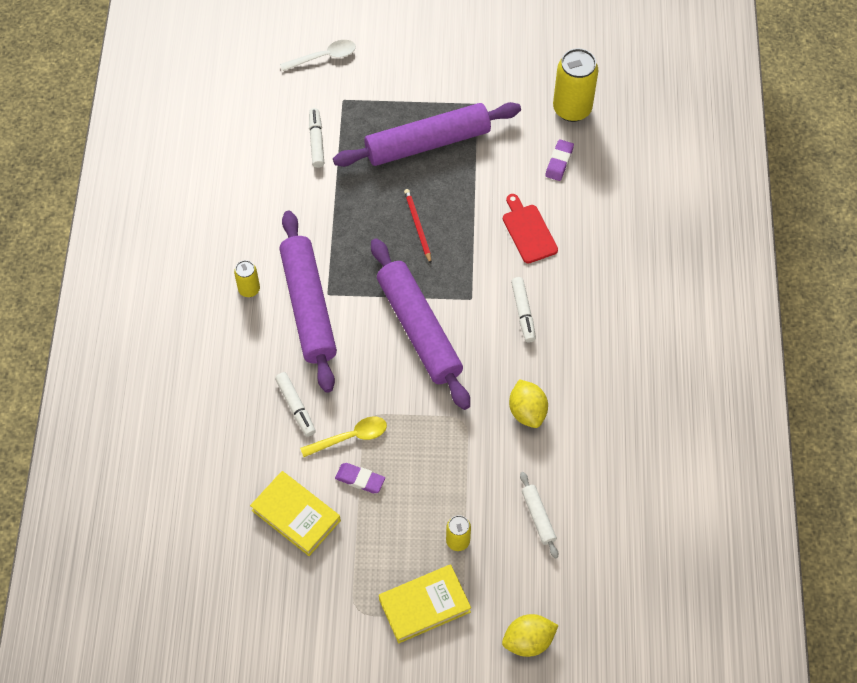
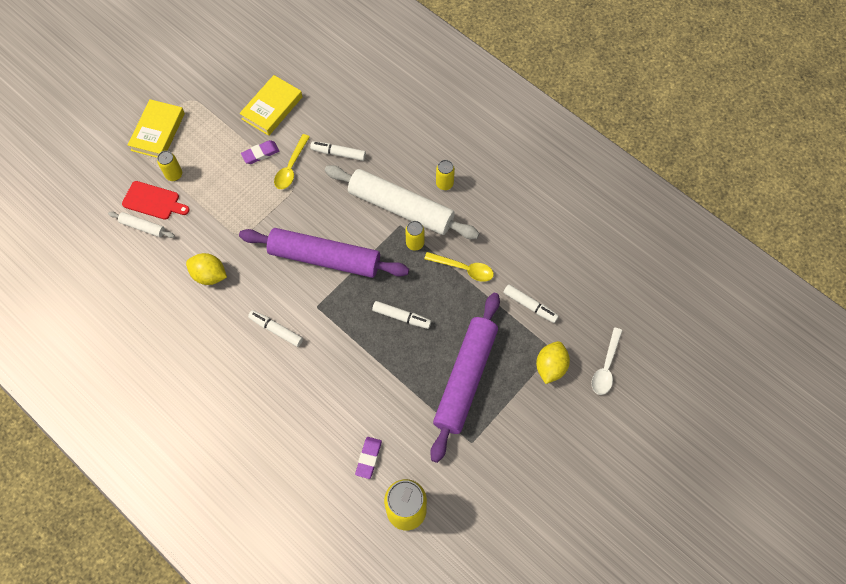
camera: 130 degrees right, 5 degrees up
(296, 515) = (272, 108): yellow book -> yellow book turned 45 degrees counterclockwise
(308, 306) = (401, 208): purple rolling pin -> white rolling pin
(326, 212) = (464, 269): none -> yellow spoon
(336, 268) = (415, 243): none -> yellow can
(417, 226) = (401, 317): red pencil -> white marker
(528, 231) = (332, 386): red cutting board -> red cutting board (153, 201)
(528, 641) = (85, 166): yellow lemon -> yellow lemon (550, 367)
(559, 162) = (368, 458): purple eraser -> purple eraser turned 45 degrees clockwise

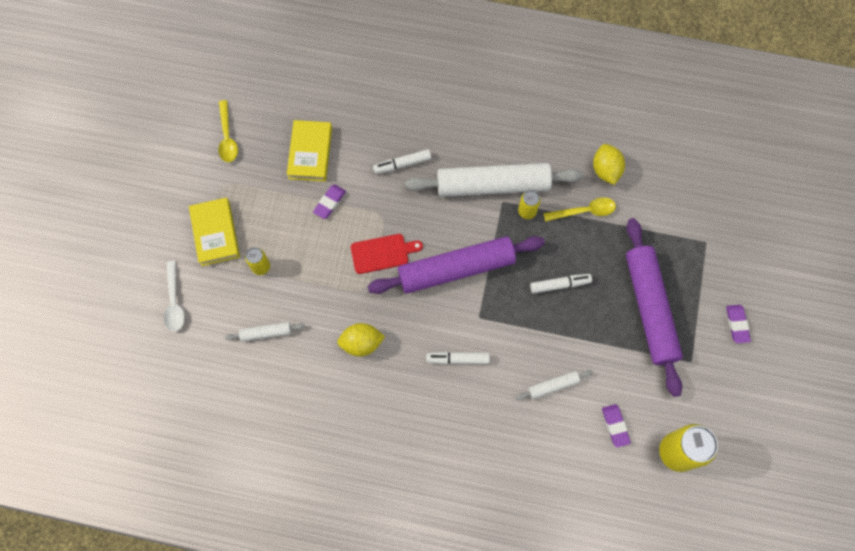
camera: 30 degrees left, 5 degrees up
(153, 201) = (259, 303): red cutting board -> red cutting board (382, 253)
(291, 168) = (367, 201): yellow spoon -> yellow spoon (227, 137)
(339, 395) = (553, 386): none -> white rolling pin
(444, 184) = (516, 142): yellow can -> none
(530, 306) = (661, 213): white marker -> none
(534, 434) = (737, 324): none -> purple eraser
(550, 367) = (712, 258): yellow lemon -> yellow lemon (605, 170)
(605, 367) = (757, 232): white spoon -> white spoon (174, 302)

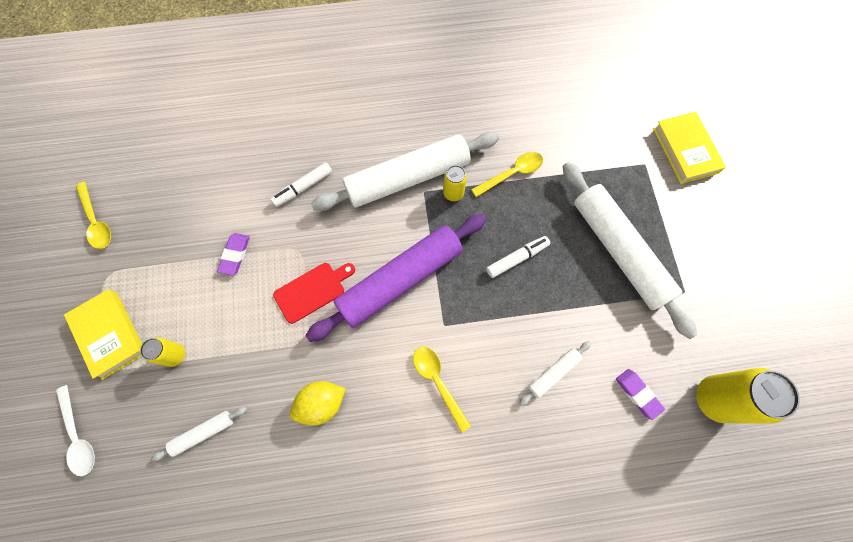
camera: 20 degrees left, 0 degrees up
(310, 153) = (197, 208): yellow book -> yellow book (685, 150)
(457, 359) = (437, 381): white marker -> yellow spoon
(605, 170) = (517, 126): yellow lemon -> none
(649, 308) = (619, 251): purple rolling pin -> white rolling pin
(737, 324) = (712, 237): purple eraser -> none

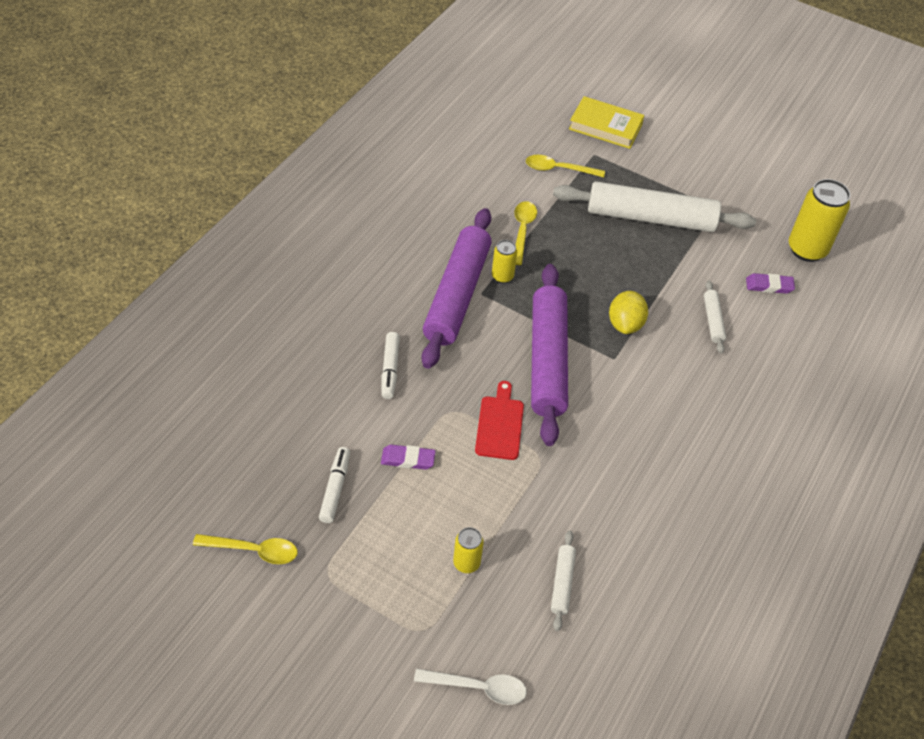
camera: 55 degrees left, 20 degrees down
(110, 335) = (394, 605): yellow book -> none
(235, 255) = (408, 459): purple eraser -> purple eraser turned 45 degrees counterclockwise
(321, 403) = (610, 481): yellow lemon -> yellow lemon (625, 324)
(407, 178) = (457, 295): white rolling pin -> purple rolling pin
(437, 381) = (658, 393): yellow spoon -> yellow spoon (558, 169)
(517, 258) = (600, 278): white marker -> white marker (335, 488)

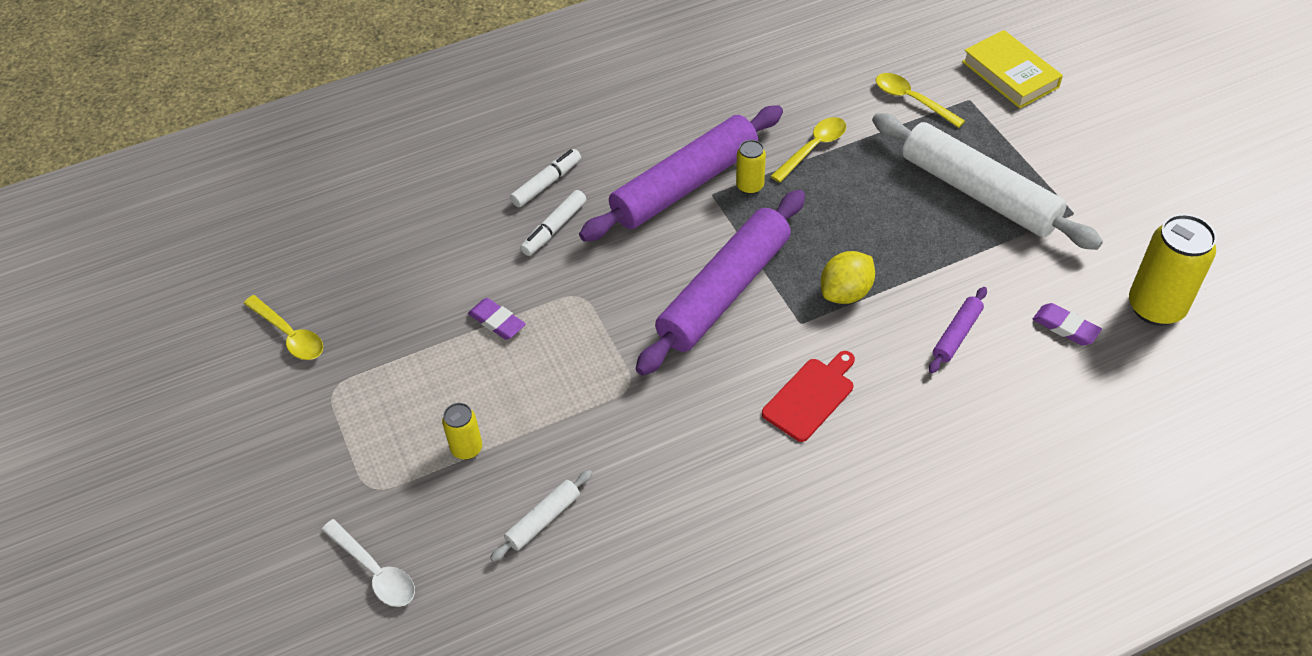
camera: 40 degrees right, 0 degrees up
(335, 488) = (407, 316): white marker -> white marker (547, 183)
(500, 425) = (617, 332): red cutting board -> red cutting board (810, 397)
(713, 320) = (957, 334): white rolling pin -> purple rolling pin

